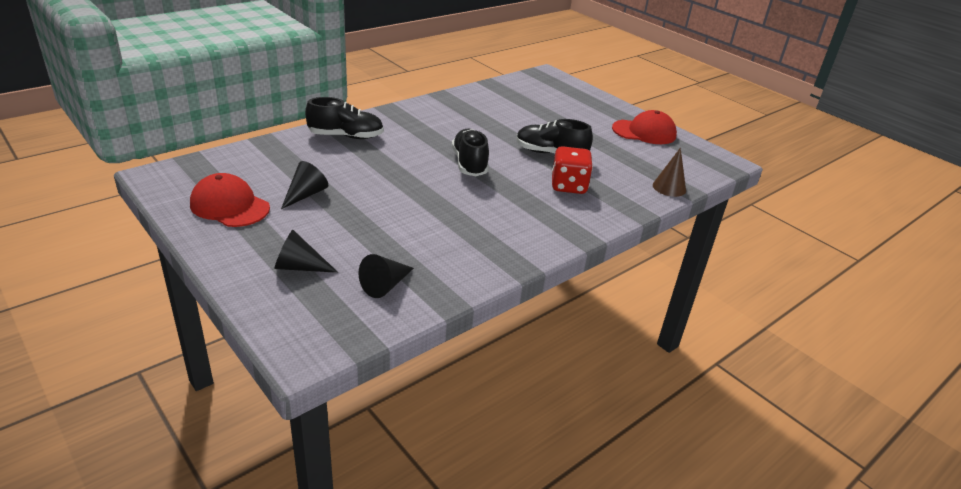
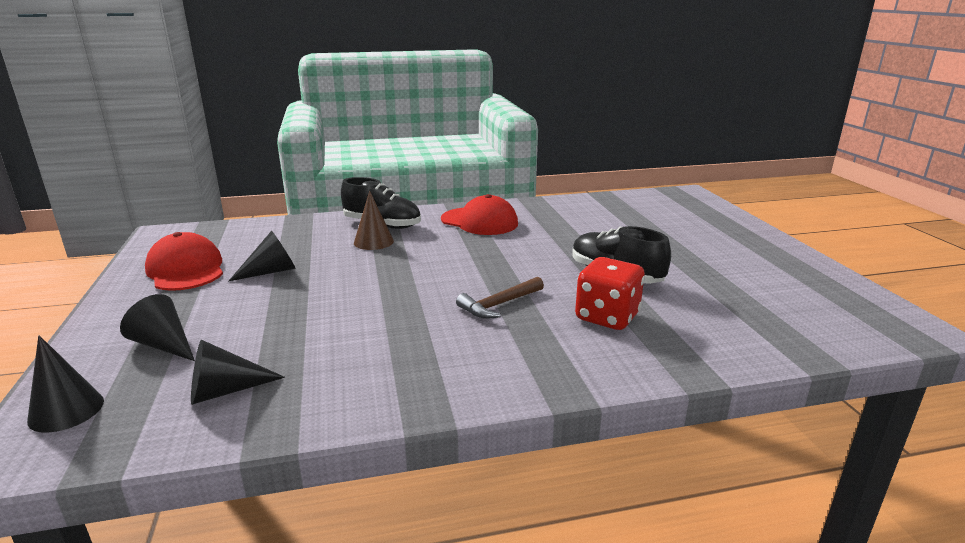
camera: 30 degrees right, 10 degrees down
(293, 323) = (66, 410): none -> black cone
(469, 164) = (493, 270): black shoe -> none
(498, 190) = (499, 304): none -> brown hammer
(644, 132) = (786, 269): red cap -> red cap (479, 221)
(669, 187) = (779, 347): brown cone -> brown cone (373, 242)

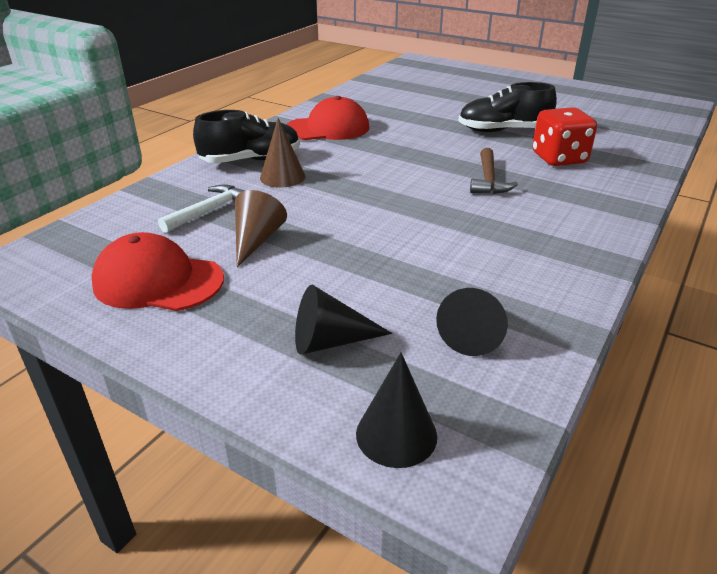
camera: 45 degrees left, 10 degrees up
(271, 271) = (256, 240): black cone -> brown cone
(291, 244) = (209, 211): none -> white hammer

